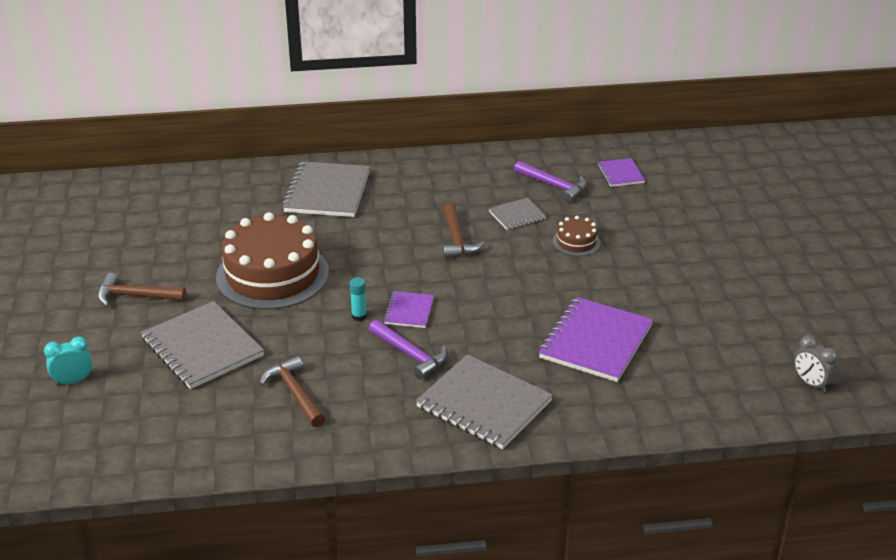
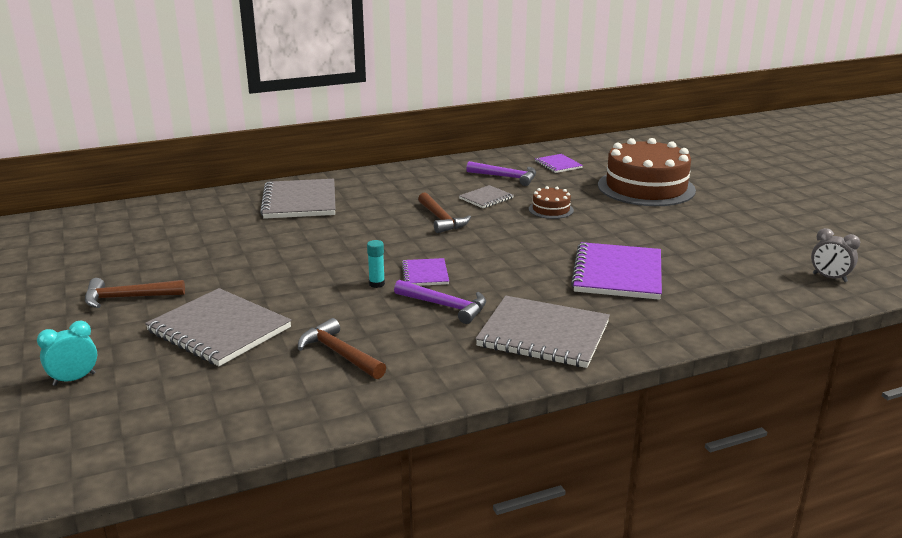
camera: 15 degrees left, 10 degrees down
(272, 275) = (272, 264): brown cake -> brown cake (646, 187)

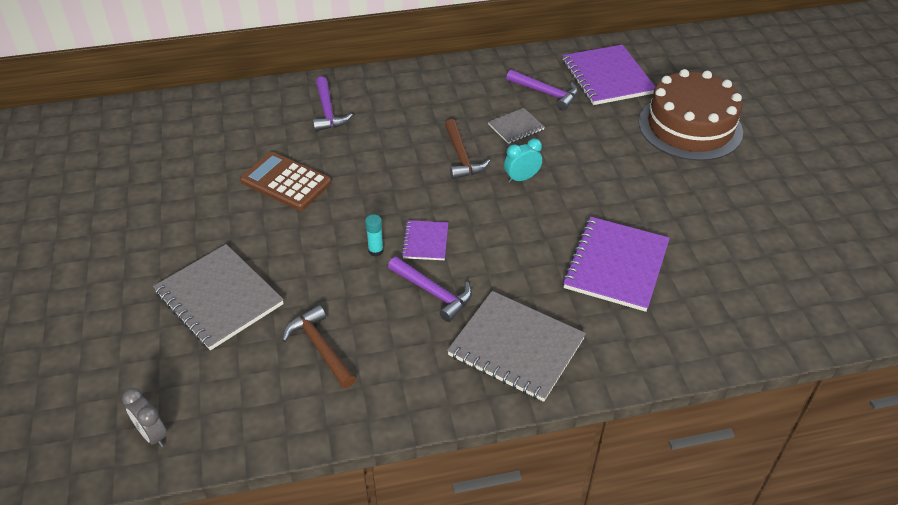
camera: 10 degrees right, 20 degrees up
(74, 379) = (85, 348): turquoise clock -> turquoise clock (521, 178)
(128, 298) = (145, 242): brown hammer -> none
(270, 247) = (286, 182): none -> brown calculator
(299, 201) = (328, 112): grey notebook -> purple hammer
(551, 209) = (578, 153): brown cake -> none
(558, 165) = (607, 77): purple notebook -> purple notebook, size x1.94
(829, 278) = (835, 300): grey clock -> grey clock (152, 434)

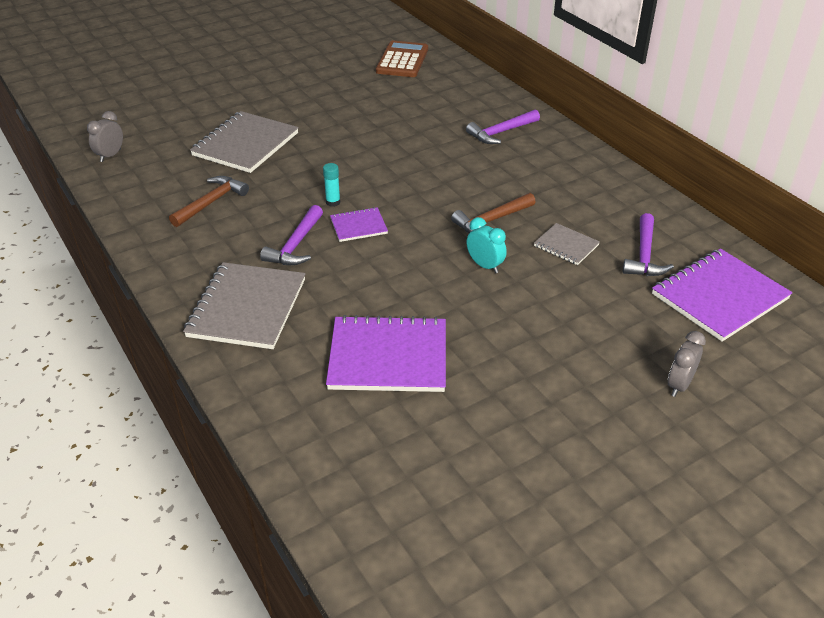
camera: 70 degrees right, 5 degrees down
(286, 182) = (392, 137): brown calculator -> brown calculator (402, 60)
(690, 127) = (679, 385): brown cake -> grey clock

